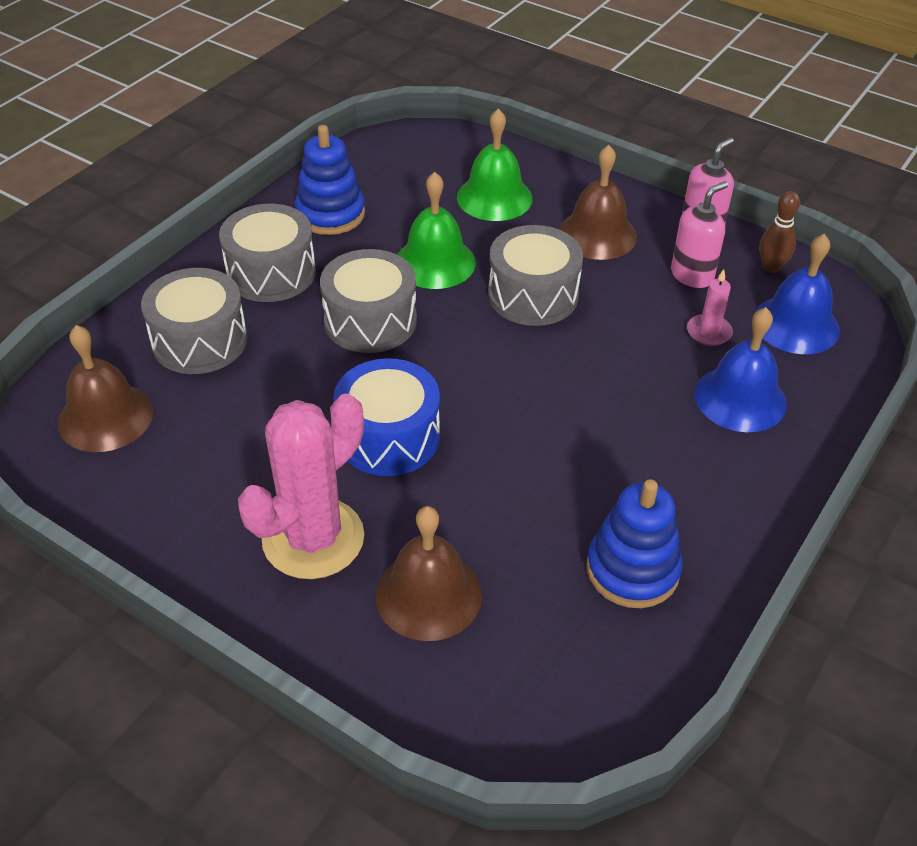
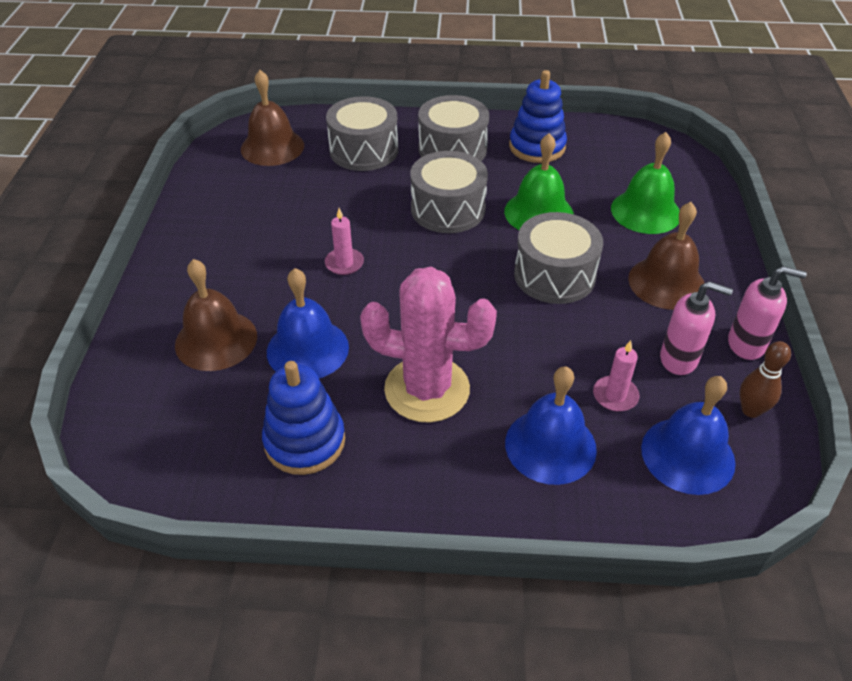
camera: 60 degrees right, 0 degrees up
(313, 538) = (231, 268): pink cactus -> pink cactus (427, 389)
(388, 437) = (344, 263): blue drum -> pink candle
(502, 519) = (307, 349): none -> blue bell

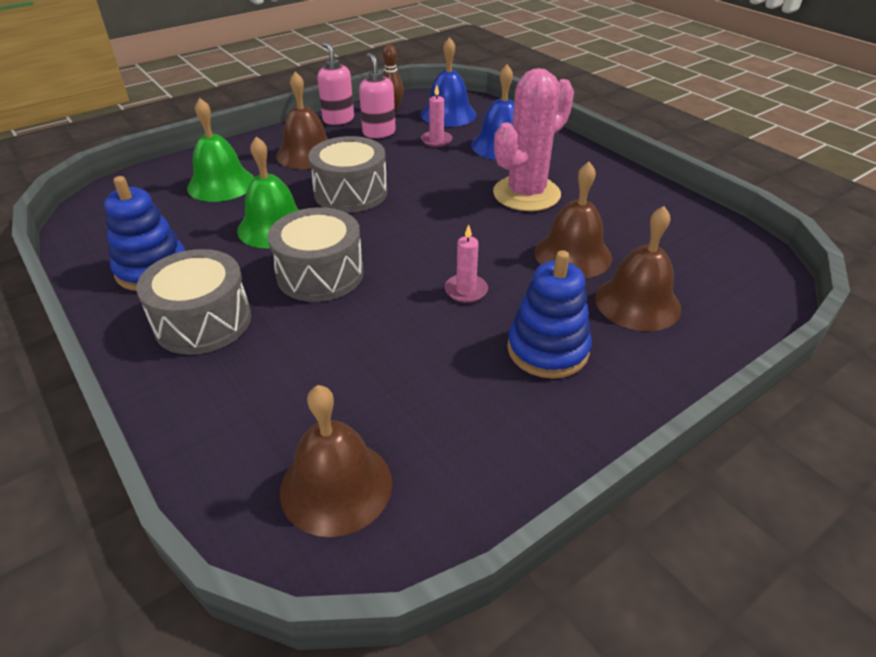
camera: 130 degrees left, 5 degrees down
(305, 441) = (632, 214): blue stacking toy -> blue stacking toy (547, 349)
(307, 349) = (573, 254): blue bell -> brown bell
(364, 150) = (265, 389): grey drum -> none
(427, 389) = (526, 194): pink cactus -> pink cactus turned 75 degrees clockwise

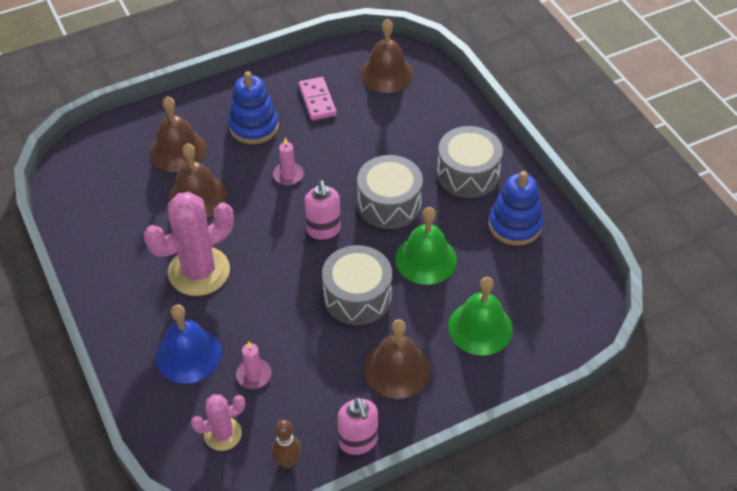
camera: 170 degrees left, 10 degrees up
(379, 132) = (314, 402): pink soap dispenser -> pink soap dispenser (323, 230)
(448, 114) = (223, 434): blue bell -> pink cactus
(459, 408) = (317, 100): none -> pink domino

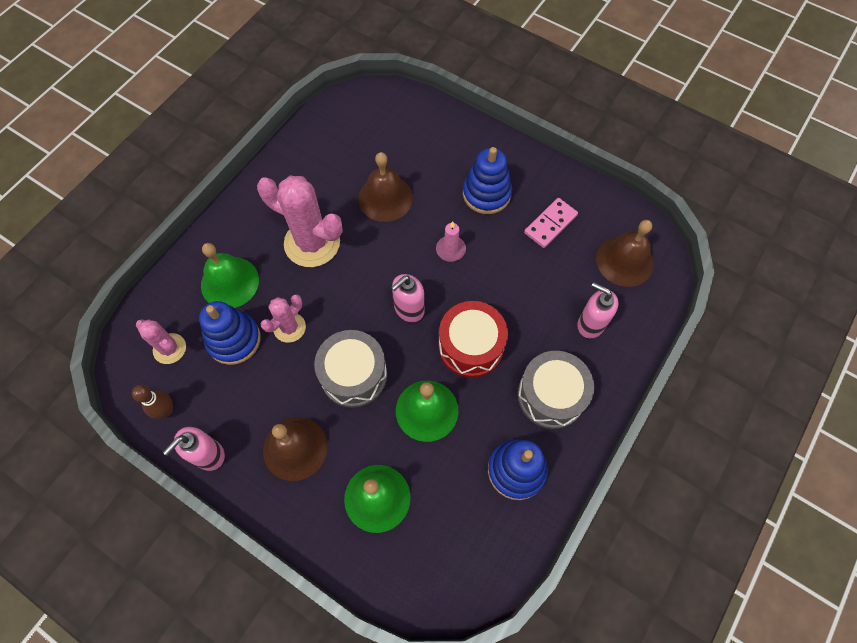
camera: 60 degrees right, 15 degrees up
(178, 150) = (424, 157): brown bell -> none
(188, 355) = (230, 282): blue bell -> green bell
(254, 375) = (234, 340): pink candle -> blue stacking toy
(274, 325) = (289, 327): none -> pink cactus
(389, 204) = (471, 346): grey drum -> red drum
(425, 121) = (590, 324): none -> pink soap dispenser

